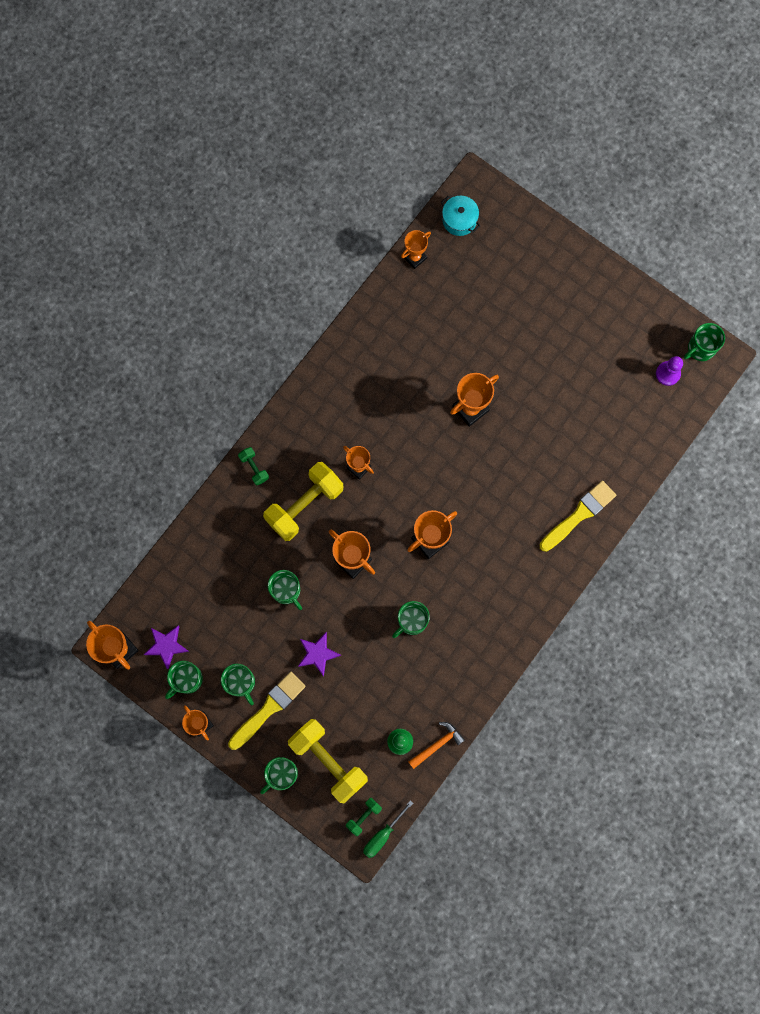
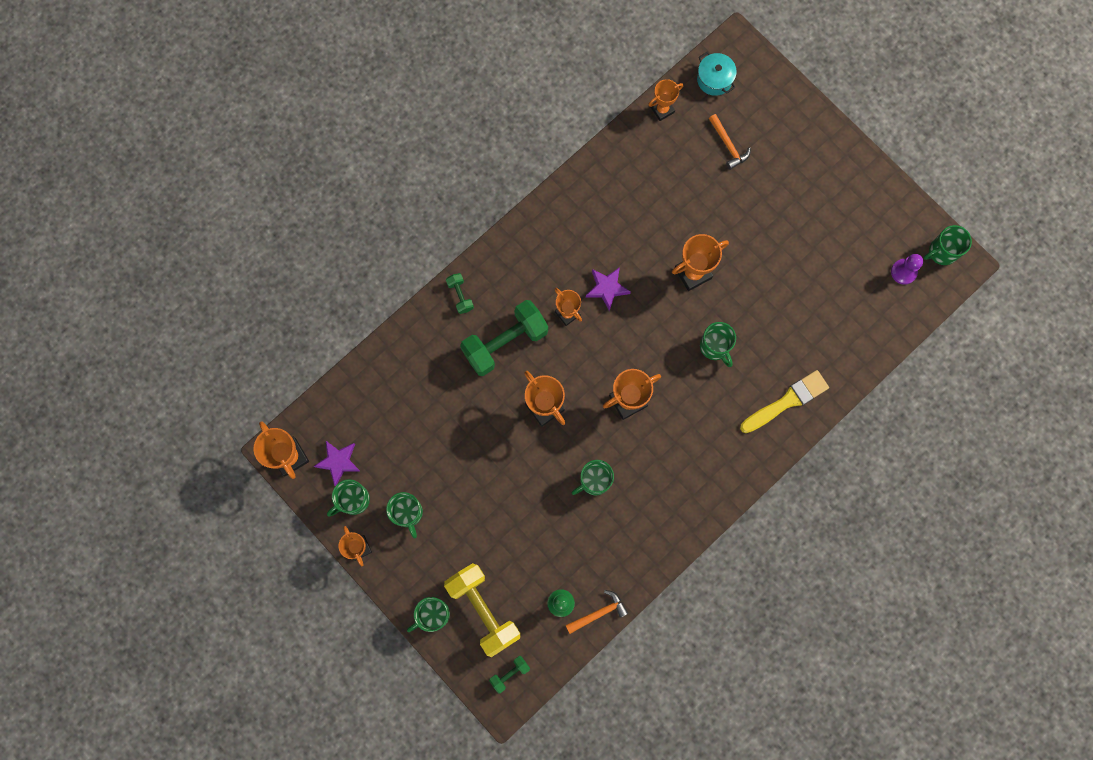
camera: 10 degrees right, 0 degrees up
(268, 708) = (431, 544): yellow brush -> none
(286, 591) = (471, 427): green mug -> green mug (715, 347)
(304, 505) = (505, 342): yellow dumbbell -> green dumbbell
(317, 654) = (492, 497): purple star -> purple star (607, 288)
(383, 835) = (526, 696): green screwdriver -> none
(483, 281) = (728, 145): none -> orange hammer

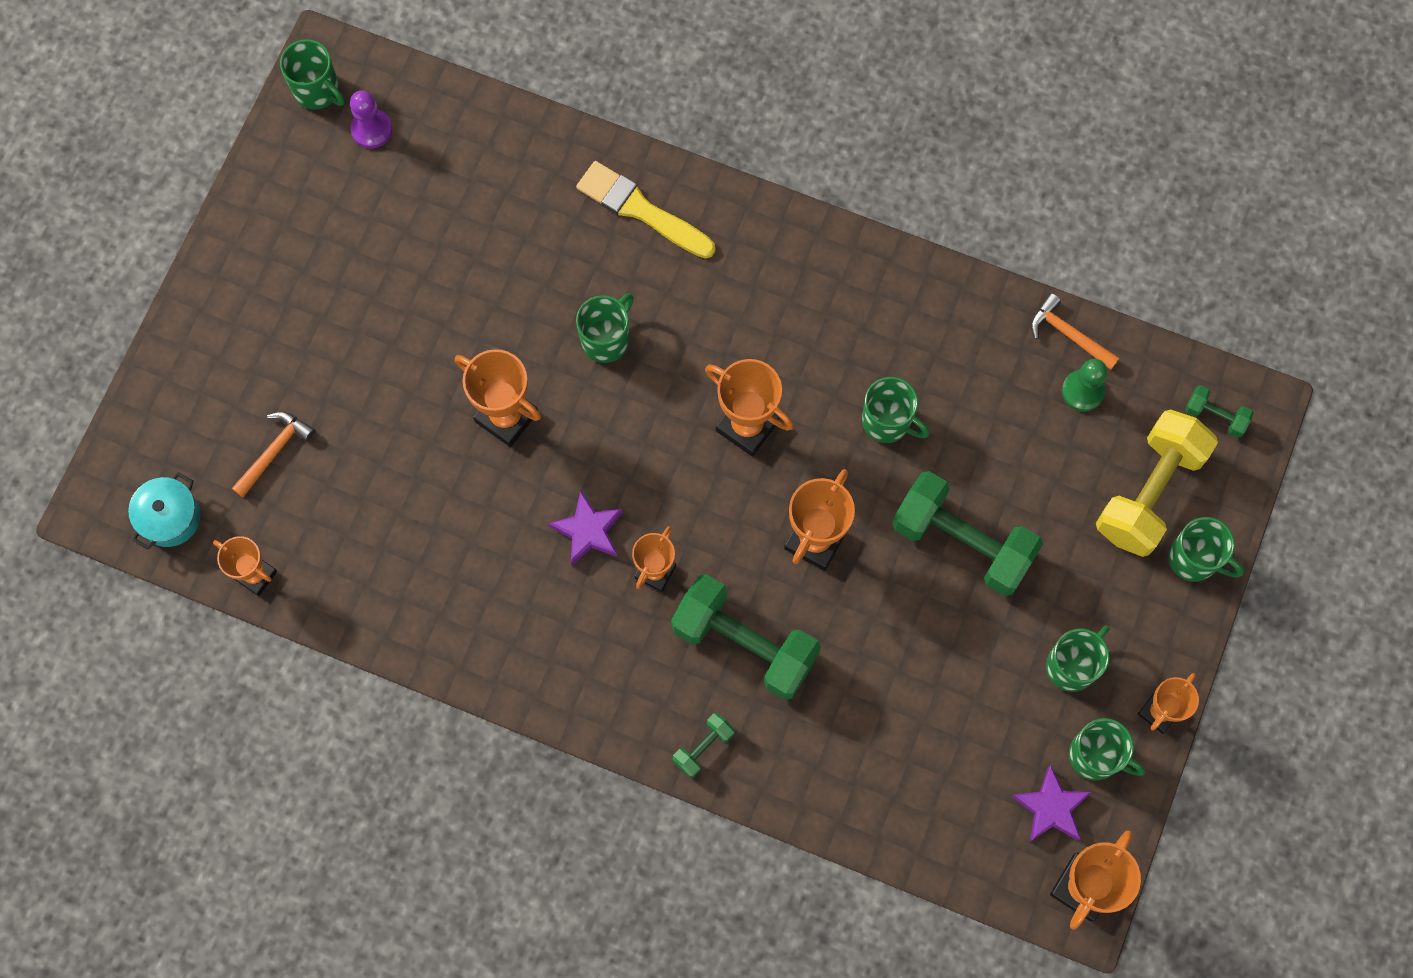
camera: 115 degrees left, 5 degrees down
(505, 488) = (962, 542): none -> green dumbbell

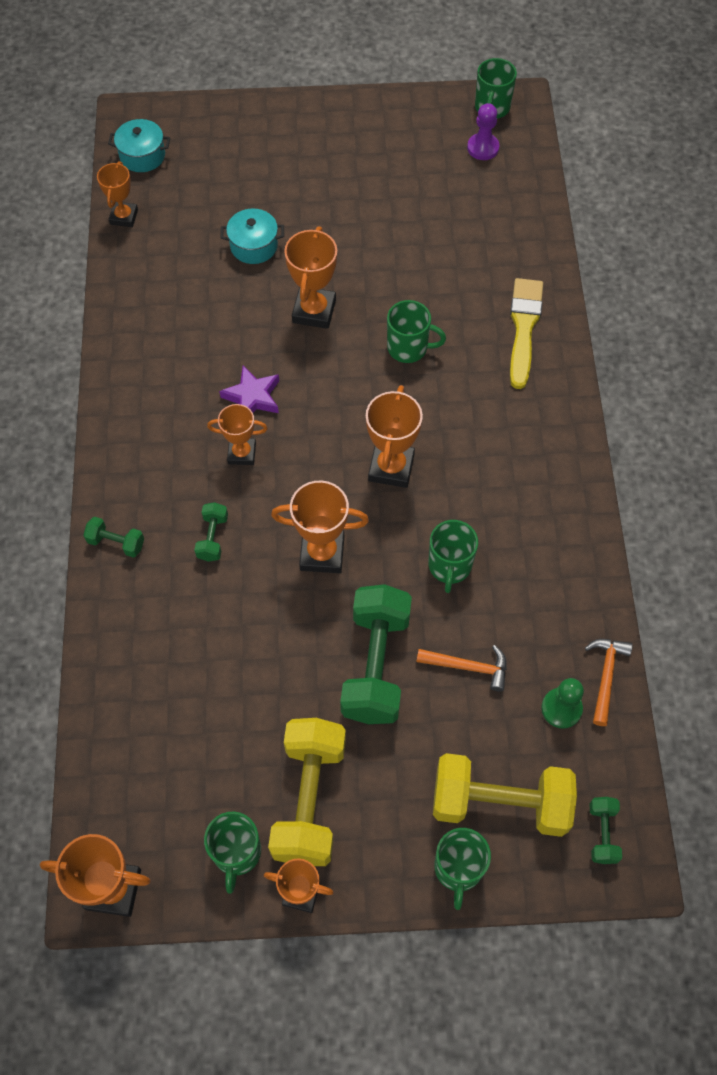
camera: 65 degrees right, 10 degrees down
(274, 451) = (218, 191): orange hammer -> orange hammer (468, 667)
(379, 444) = (254, 246): none -> turquoise pot
(744, 644) = (213, 538): green dumbbell -> green dumbbell, size x0.45
(1051, 808) = (174, 833): purple star -> none
(1072, 665) = (309, 799): green mug -> yellow dumbbell

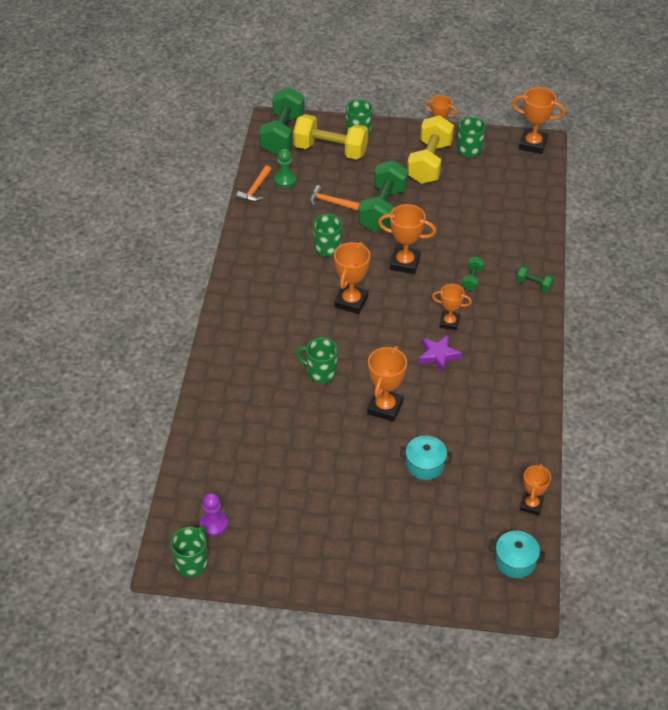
camera: 170 degrees left, 15 degrees down
(523, 328) = (233, 374): yellow brush -> none
(602, 833) = (282, 134): green dumbbell -> green dumbbell, size x2.21

